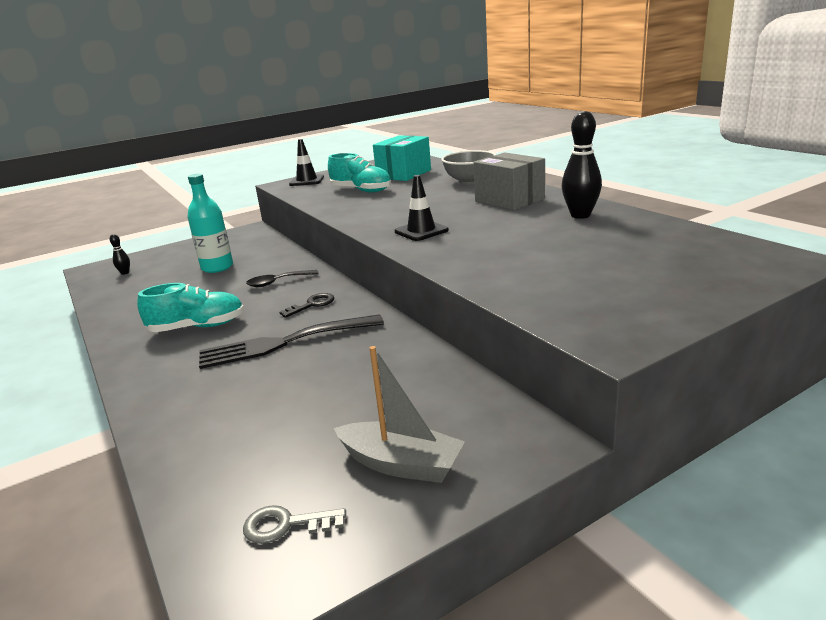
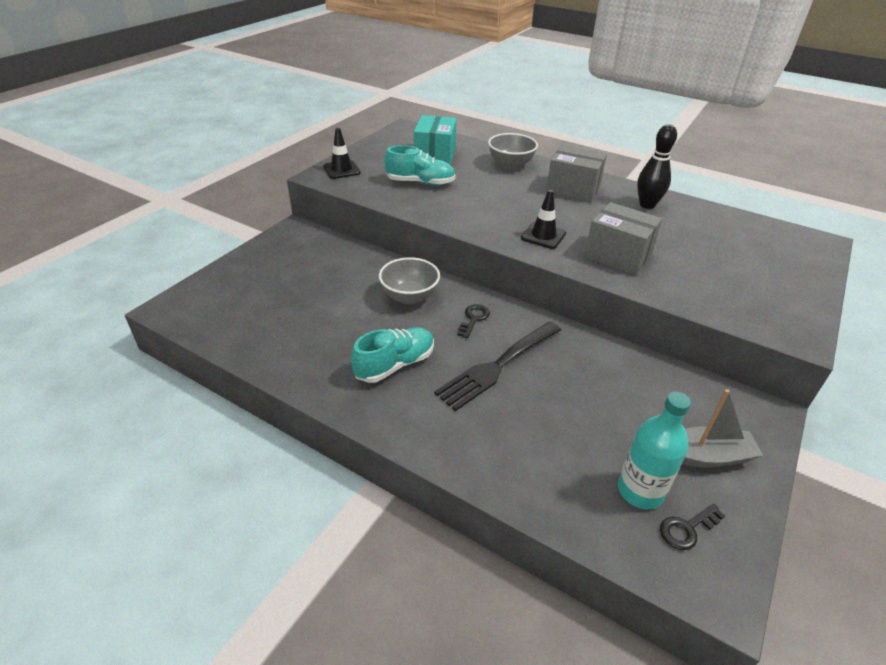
camera: 30 degrees left, 15 degrees up
(125, 273) = (219, 308): black bowling pin -> none
(217, 267) = (322, 286): turquoise bottle -> turquoise bottle (640, 491)
(277, 282) = (409, 297): black spoon -> grey bowl
(285, 525) = (687, 529): grey key -> black key
(480, 251) = (617, 255): none -> grey box

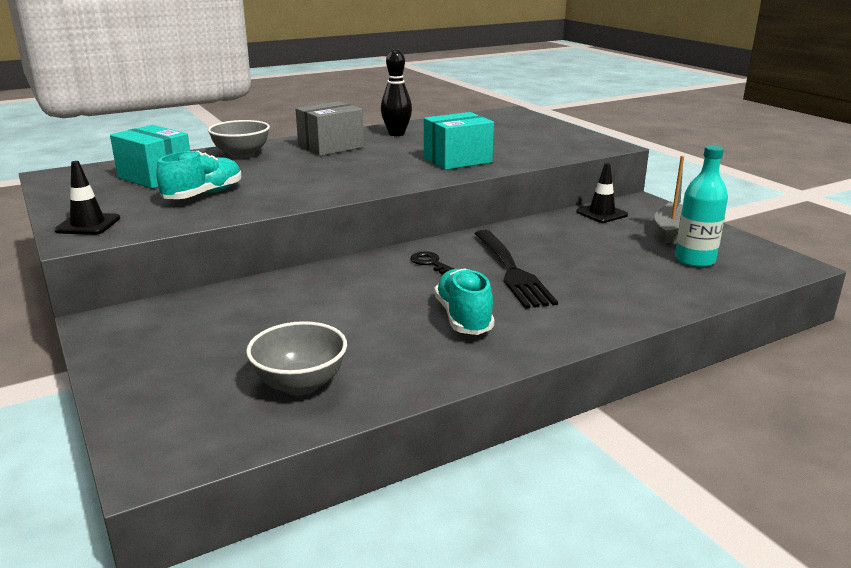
camera: 60 degrees left, 15 degrees down
(409, 297) = (356, 284): grey bowl -> grey bowl (300, 384)
(543, 236) = (392, 174): black traffic cone -> black traffic cone (601, 213)
(617, 255) = (457, 160): grey box -> turquoise box
(687, 529) = (736, 257): black key -> none

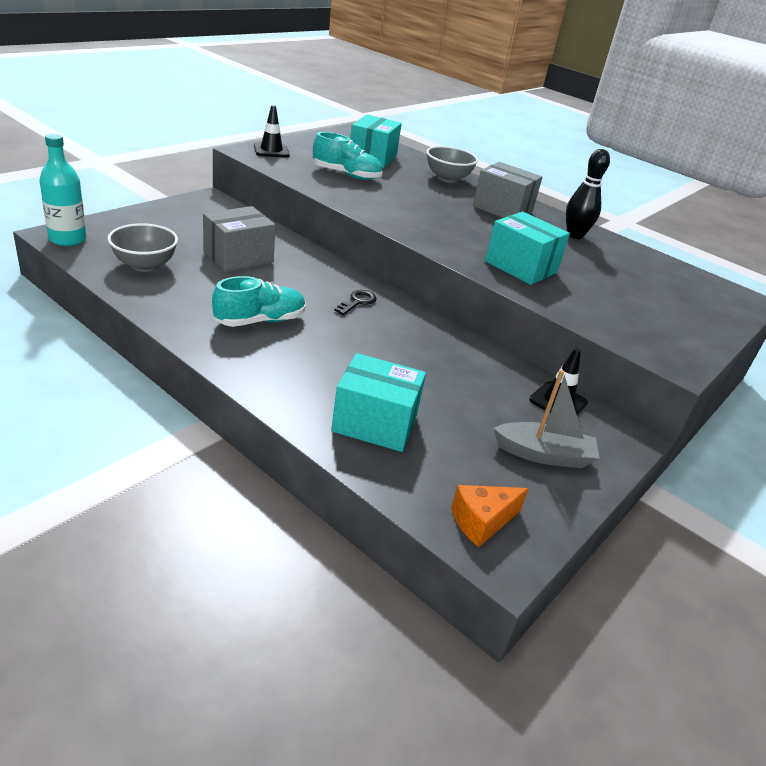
camera: 65 degrees right, 10 degrees up
(302, 317) = (238, 257): none -> grey box
(512, 271) = (364, 342): black fork -> none
(645, 284) = (375, 423): none -> turquoise box
(694, 260) = (462, 466): turquoise bottle -> turquoise bottle (68, 239)
(758, 264) = (482, 522): none -> orange cheese

